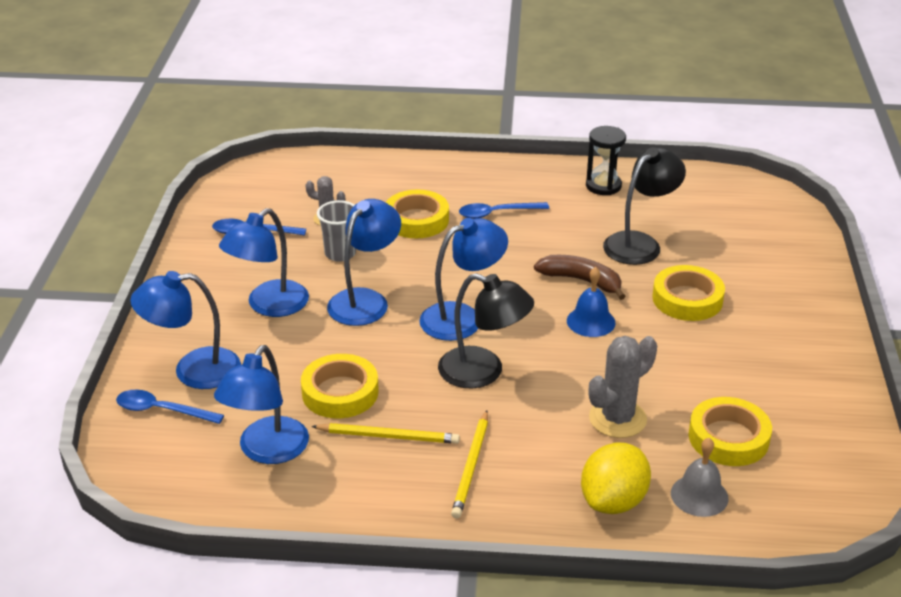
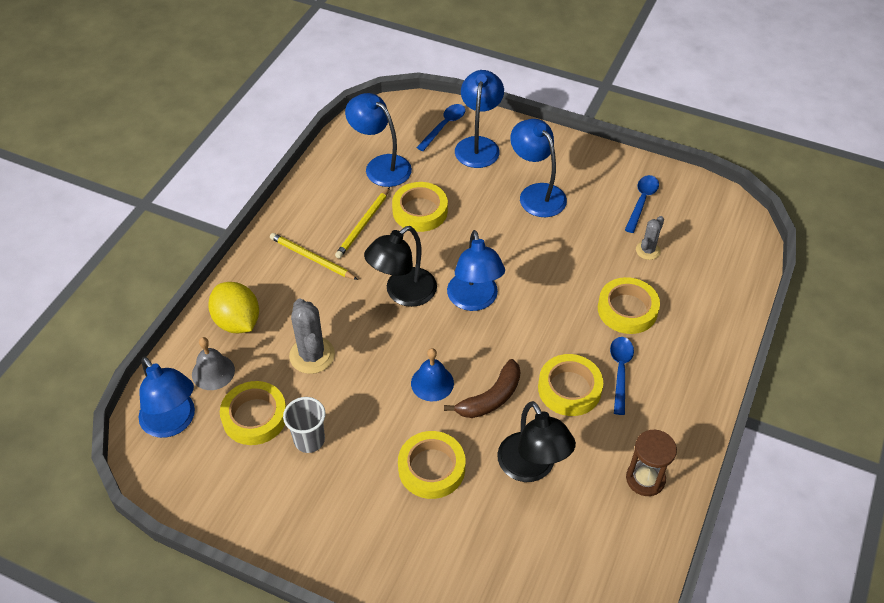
camera: 110 degrees right, 15 degrees up
(340, 253) = (592, 247): grey cup -> grey cup (309, 440)
(365, 300) = (521, 248): blue lamp -> blue lamp (173, 423)
(537, 238) = (569, 389): none -> yellow tape
(603, 186) = (645, 479): black hourglass -> brown hourglass

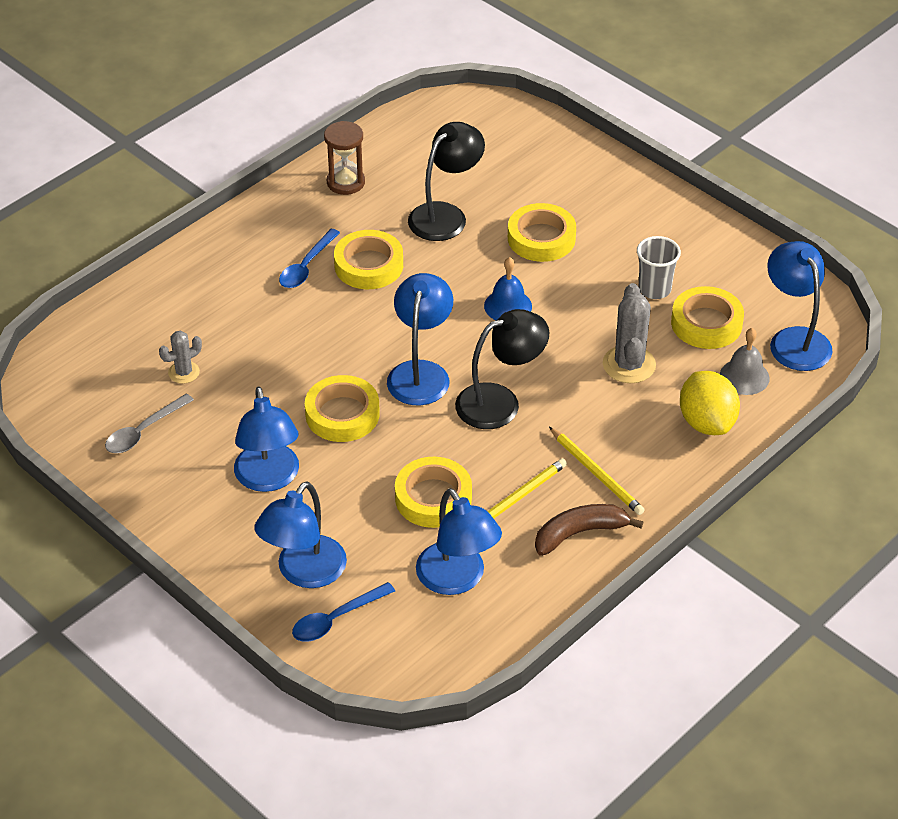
camera: 160 degrees left, 5 degrees down
(491, 398) = (453, 278): brown banana -> brown banana (579, 533)
(531, 468) = (445, 215): black lamp -> black lamp turned 45 degrees clockwise
(627, 309) = (256, 319): yellow tape -> yellow tape (342, 414)
(642, 201) = (143, 431): blue spoon -> grey spoon

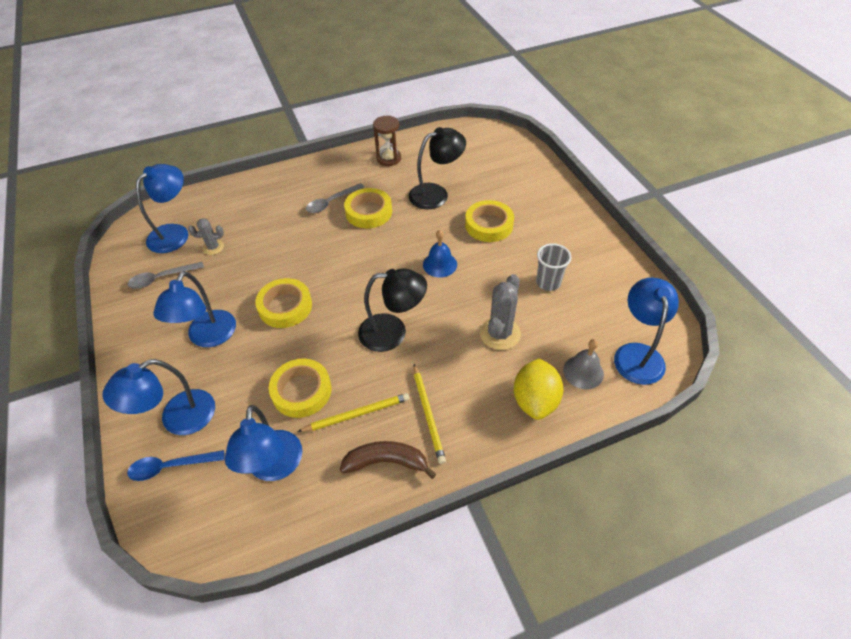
camera: 25 degrees right, 5 degrees up
(306, 266) = (331, 202): blue spoon -> grey spoon
(420, 373) = (354, 293): blue lamp -> blue lamp (175, 233)
(706, 323) = (574, 319): yellow tape -> none

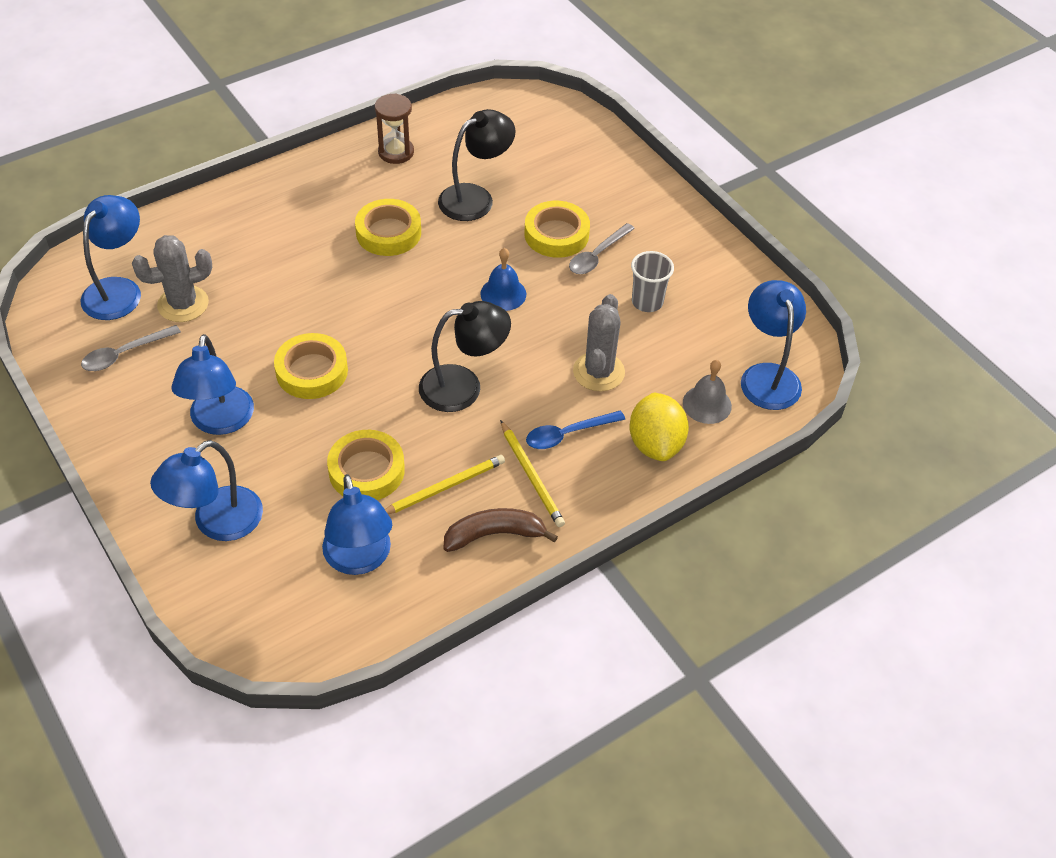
camera: 15 degrees left, 0 degrees up
(170, 467) = (229, 577): blue spoon -> blue spoon (568, 434)
(213, 247) = (183, 304): grey cactus -> grey cactus, size x1.70
(331, 202) = (332, 224): grey spoon -> grey spoon (597, 255)

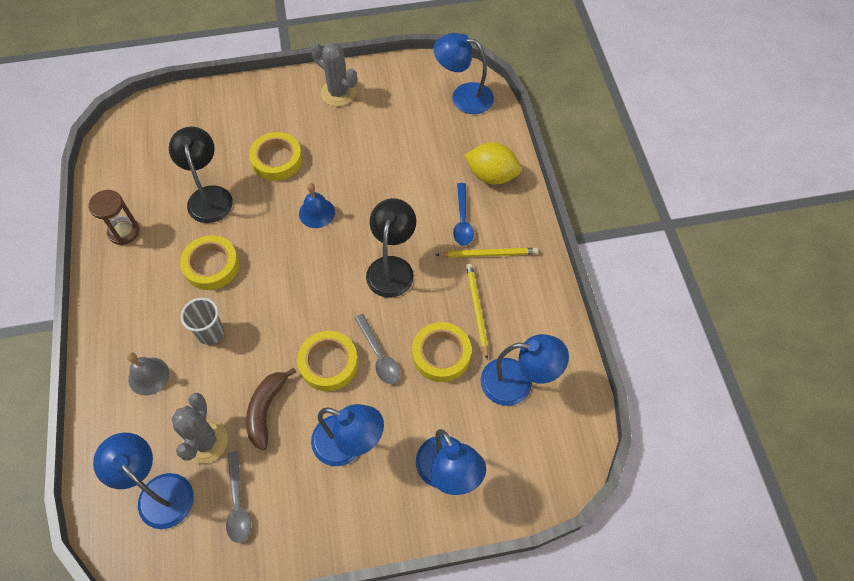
camera: 65 degrees left, 10 degrees up
(494, 534) = (528, 292): brown banana -> brown banana (266, 410)
(597, 255) = (311, 144): grey spoon -> grey spoon (379, 355)
(598, 372) = (417, 183): grey cactus -> grey cactus (338, 93)
(647, 302) = (369, 133): grey cup -> grey cup (210, 333)
(707, 404) = (472, 136): grey bell -> grey bell (148, 376)

